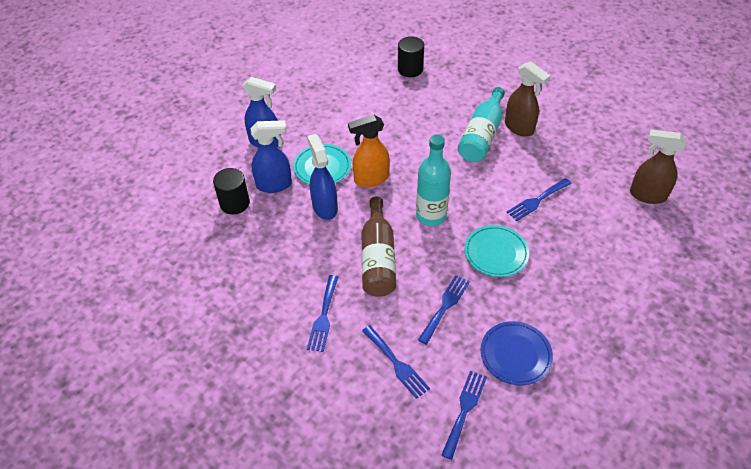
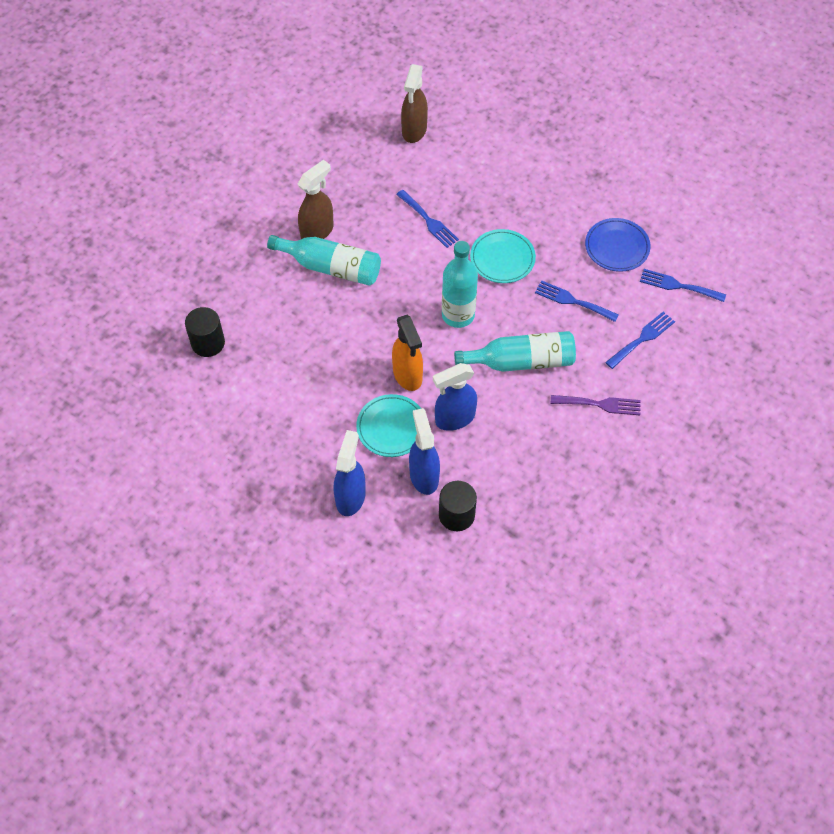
camera: 95 degrees left, 10 degrees up
(323, 316) = (600, 404): blue fork -> purple fork
(378, 258) = (521, 361): brown bottle -> turquoise bottle

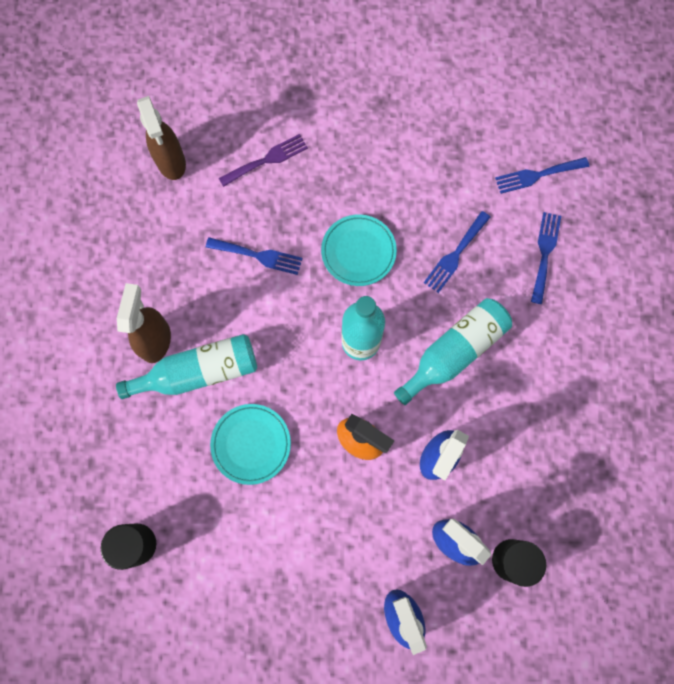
camera: 35 degrees left, 15 degrees up
(391, 427) = (385, 510): turquoise plate -> turquoise plate (251, 444)
(572, 301) = (455, 255): blue fork -> blue fork turned 45 degrees counterclockwise
(600, 404) = (556, 349): purple fork -> purple fork (267, 160)
(617, 247) = (454, 169): blue plate -> none

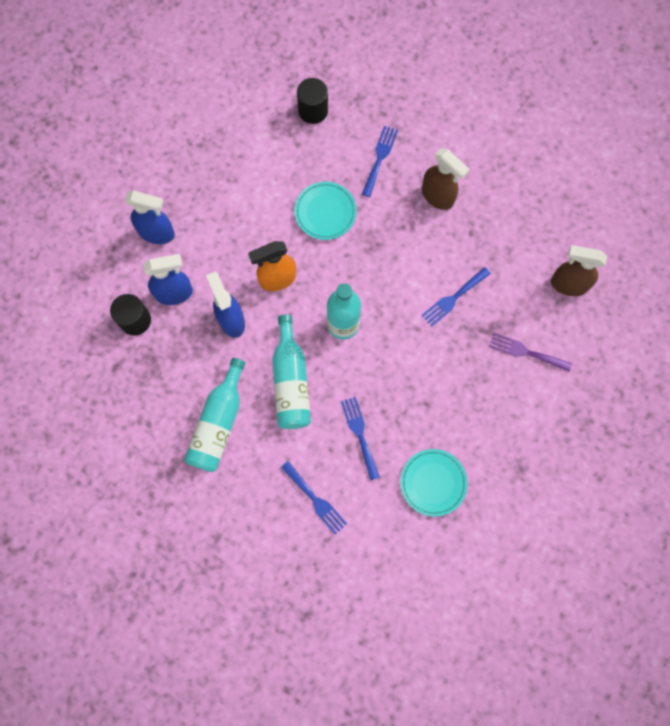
camera: 125 degrees right, 0 degrees up
(199, 372) = (396, 210): turquoise bottle -> turquoise bottle (218, 423)
(267, 160) = (526, 352): purple fork -> purple fork turned 105 degrees clockwise
(358, 251) = (409, 368): turquoise plate -> turquoise plate (433, 482)
(537, 175) = (379, 542): blue fork -> blue fork (380, 158)

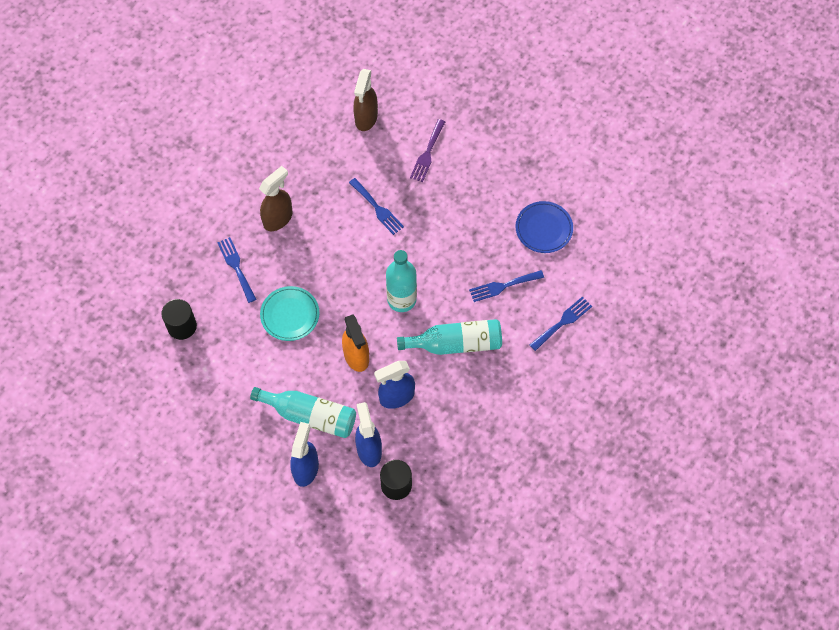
camera: 90 degrees left, 10 degrees down
(218, 423) = (496, 405): turquoise bottle -> turquoise bottle (310, 415)
(380, 158) = (236, 267): blue fork -> blue fork turned 45 degrees clockwise
(433, 482) = (544, 228): turquoise plate -> blue plate

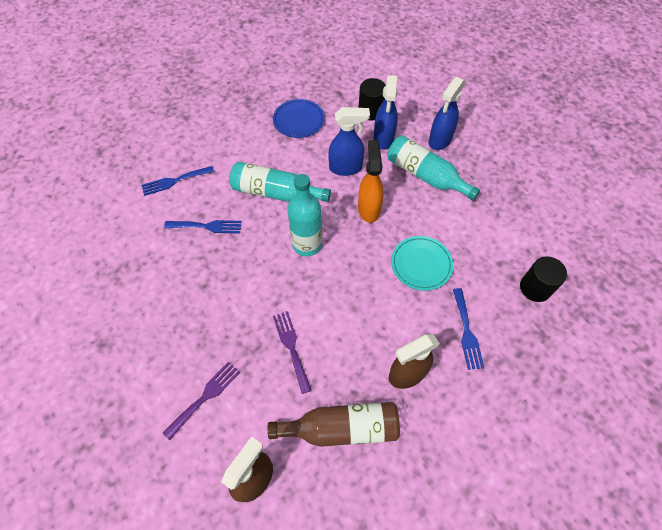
camera: 160 degrees left, 5 degrees down
(316, 166) = (341, 428): none -> brown bottle
(377, 208) = (291, 347): blue fork -> purple fork
(544, 228) = (136, 267): blue plate -> blue plate (298, 120)

